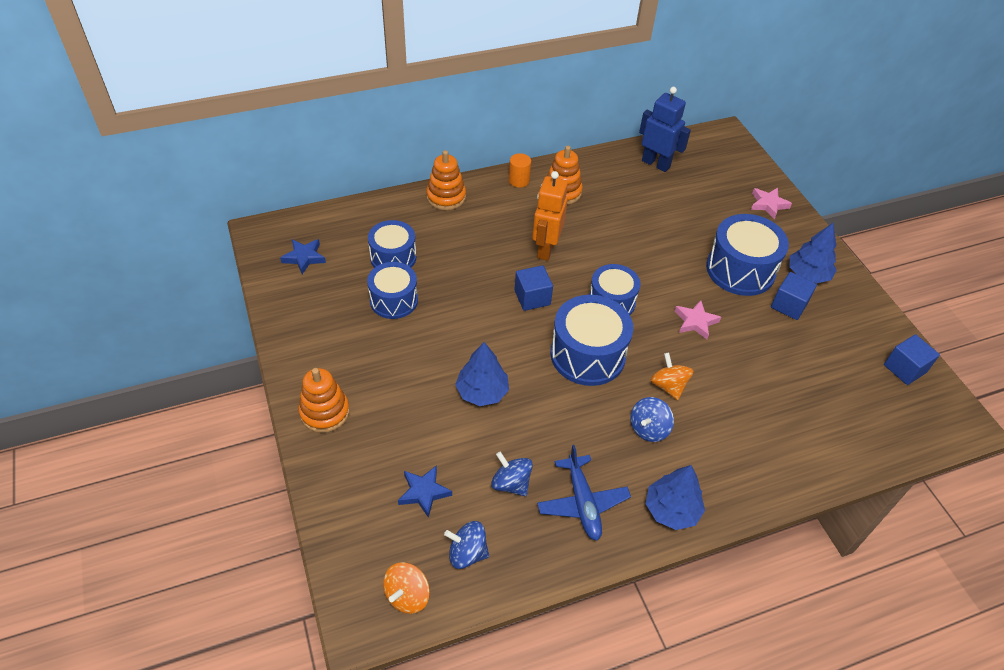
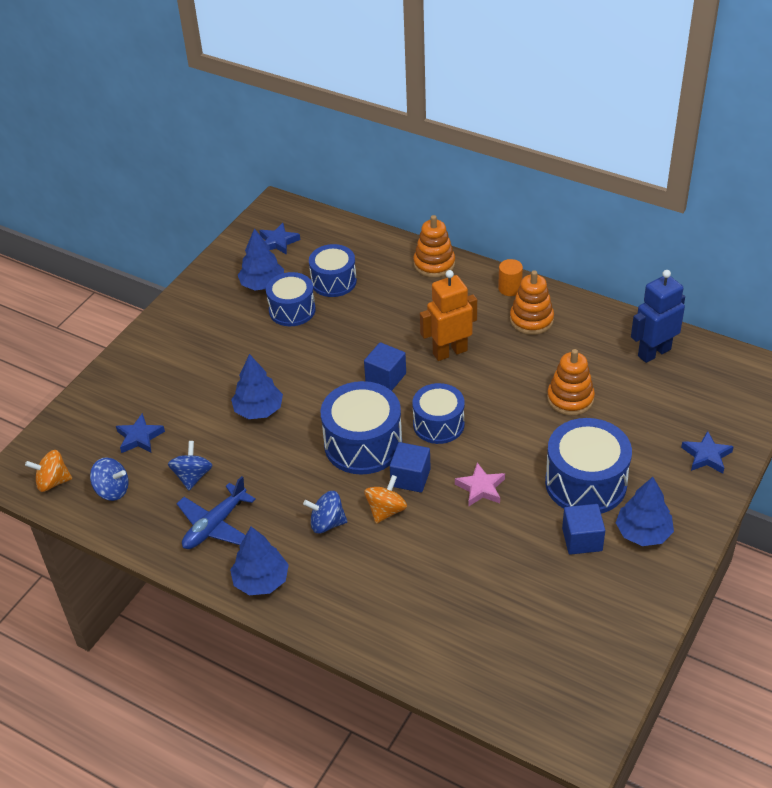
camera: 55 degrees right, 5 degrees down
(325, 412) = (155, 347): orange stacking toy -> orange stacking toy (570, 399)
(341, 298) = (262, 284): none -> blue tree
(467, 553) = (112, 490): blue spinning top -> blue spinning top turned 135 degrees clockwise
(656, 163) = (653, 352): blue robot -> blue robot turned 120 degrees counterclockwise
(768, 204) = (706, 456): pink star -> blue star
(904, 368) = (602, 664): blue cube -> blue cube (410, 478)

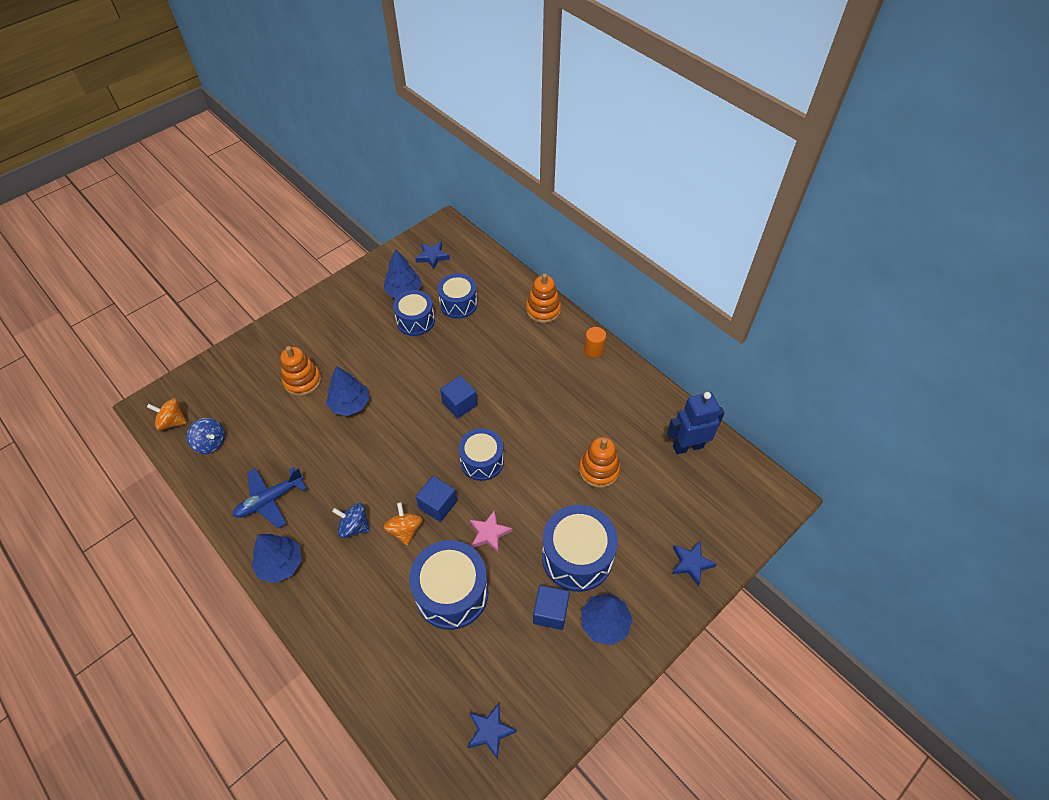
camera: 15 degrees right, 10 degrees up
(139, 437) = (252, 401): blue star -> blue star (490, 731)
(192, 476) = (274, 449): blue spinning top -> none
(363, 444) = (415, 461): blue drum -> blue drum (451, 593)
(386, 510) = (405, 530): orange spinning top -> orange spinning top turned 60 degrees counterclockwise
(449, 352) = (520, 395): orange robot -> none
(531, 320) = (599, 384): orange stacking toy -> orange stacking toy (302, 381)

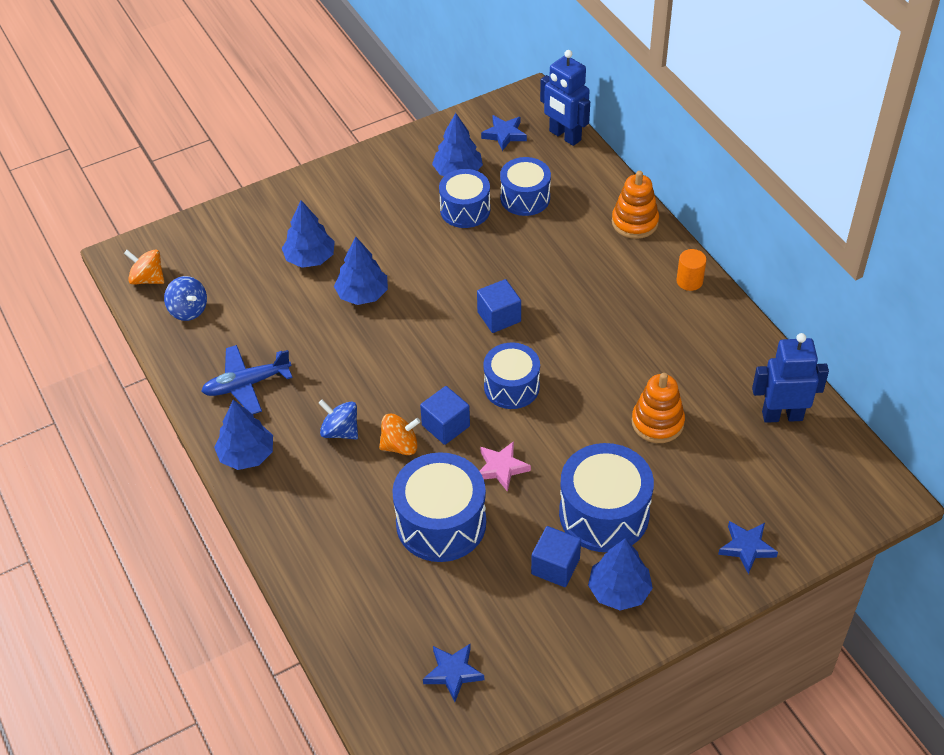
camera: 15 degrees right, 5 degrees down
(302, 381) = (310, 258): orange stacking toy -> blue tree
(405, 530) = (400, 445): orange spinning top -> orange spinning top turned 75 degrees clockwise
(477, 251) = (564, 136): none -> blue robot

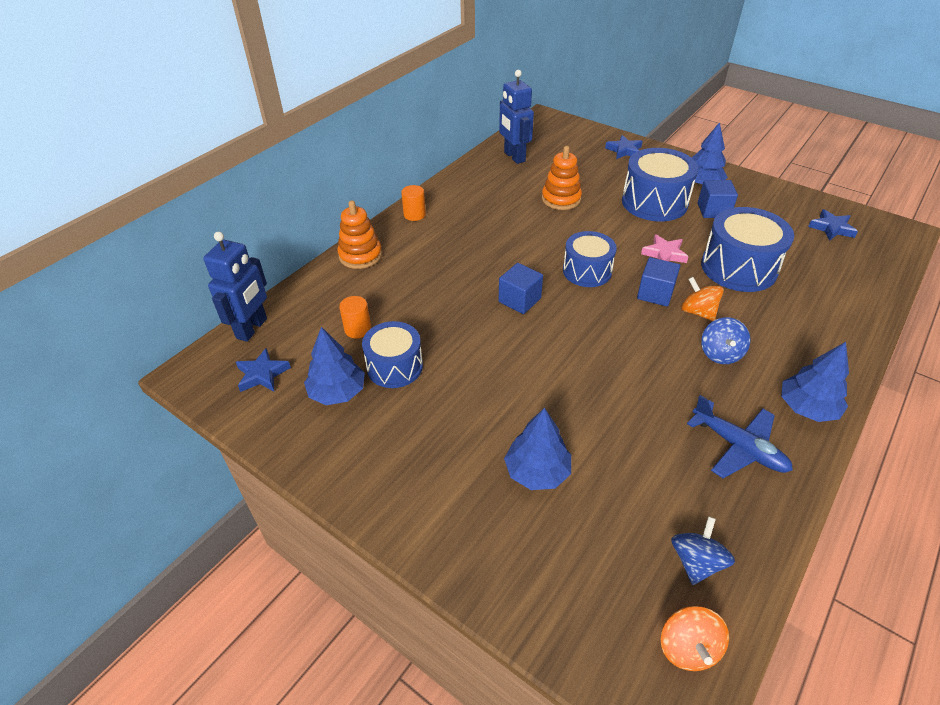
camera: 115 degrees left, 5 degrees down
(362, 294) = (557, 402): blue tree -> none
(525, 198) = (357, 329): blue drum -> orange cylinder

